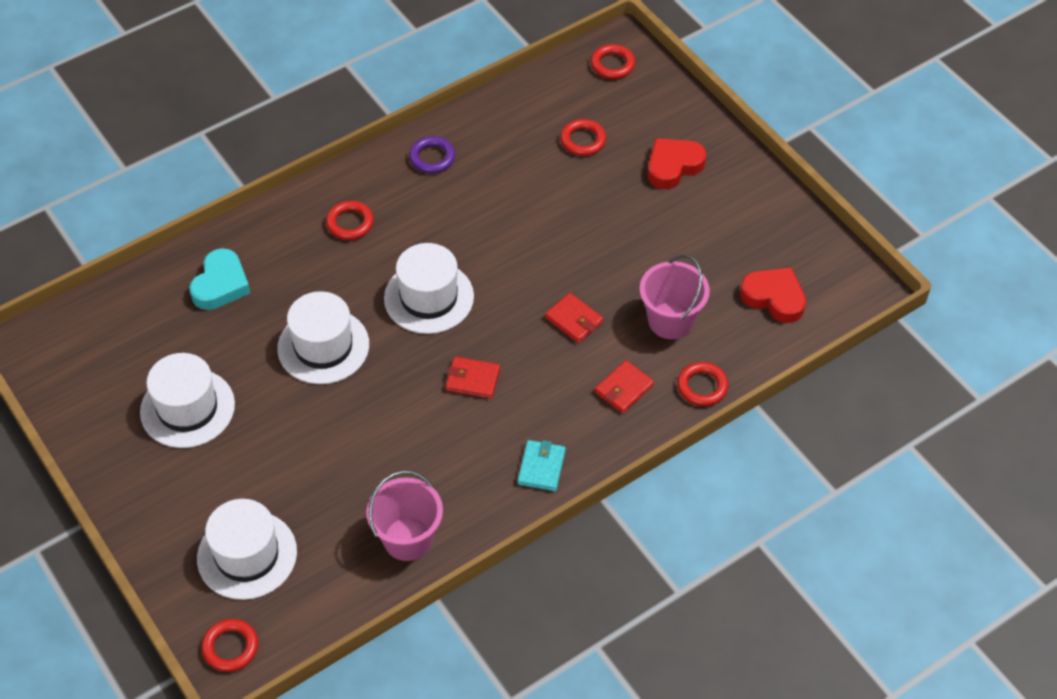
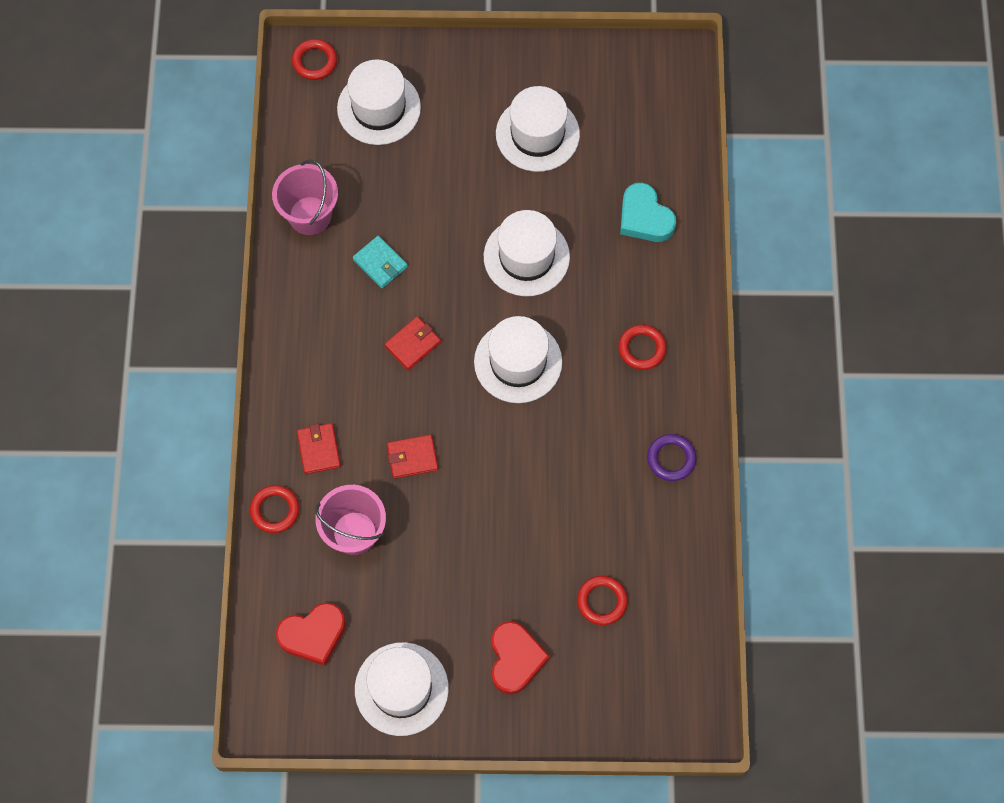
camera: 125 degrees right, 15 degrees up
(541, 467) = (297, 342): turquoise wallet -> turquoise wallet (380, 263)
(612, 64) = (678, 696): red ring -> none
(760, 219) = (401, 689): none -> white hat

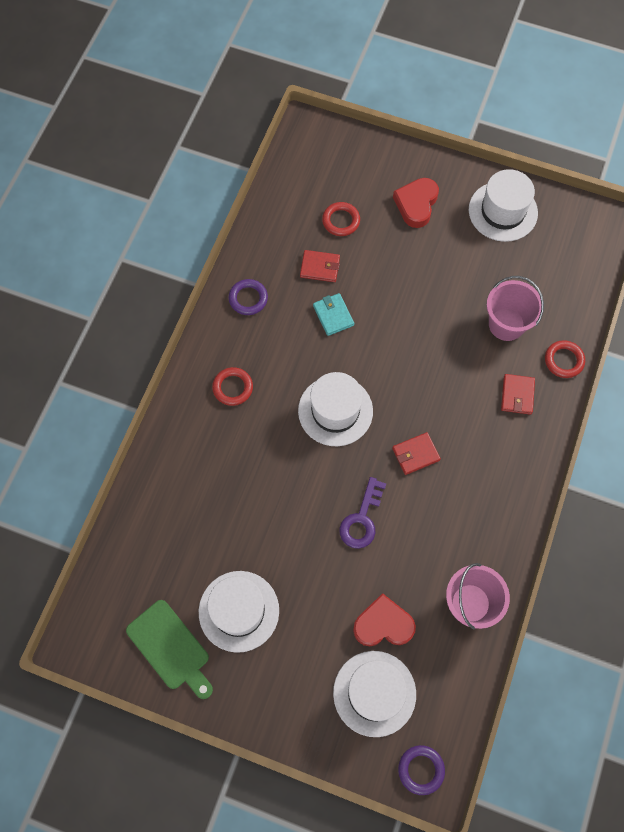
camera: 160 degrees left, 0 degrees up
(313, 635) = (556, 265): red heart -> red heart (383, 624)
(314, 61) = (421, 770): red ring -> purple ring
(380, 263) = (421, 535): turquoise wallet -> turquoise wallet (333, 315)
(412, 457) = (445, 364): red wallet -> red wallet (320, 267)
(447, 259) = (362, 519): none -> purple key
(526, 257) = (294, 497): white hat -> none
(588, 82) = (170, 648): none -> green cutting board
(644, 217) = (180, 497): turquoise heart -> none

